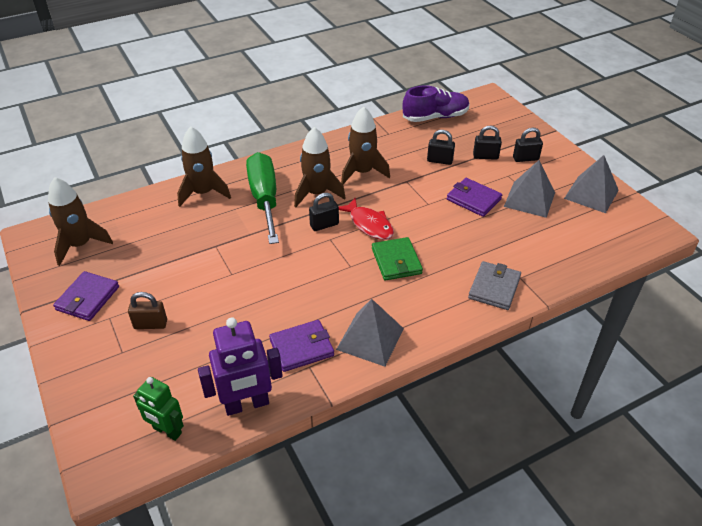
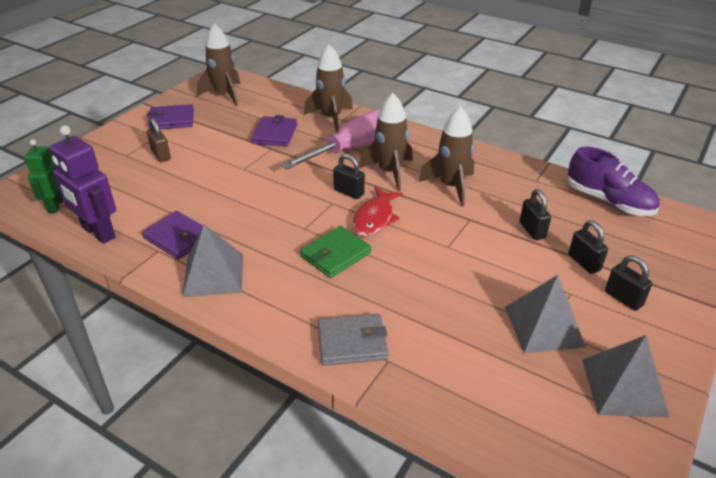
camera: 60 degrees right, 5 degrees down
(264, 199) = (353, 148): green screwdriver -> pink screwdriver
(473, 199) = (491, 278): purple wallet -> purple wallet (275, 134)

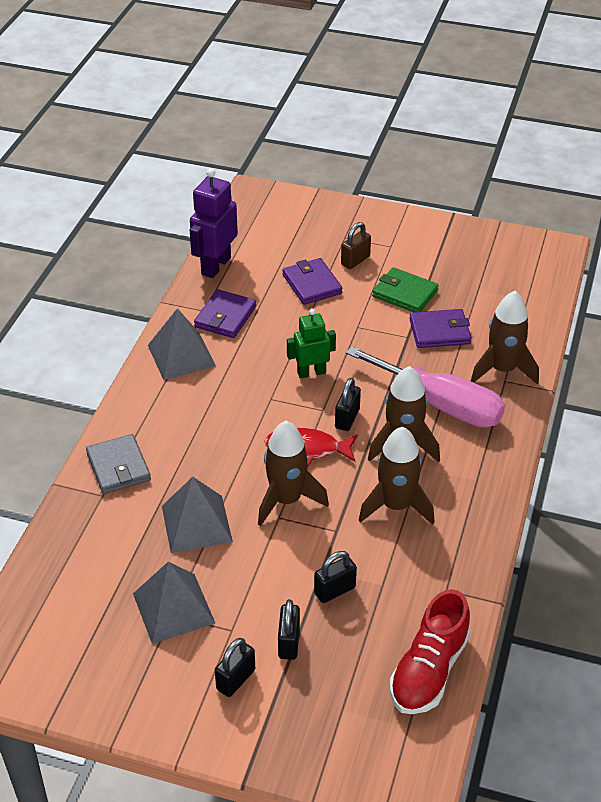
camera: 75 degrees right, 5 degrees up
(56, 205) = (245, 226): green robot -> green robot (311, 372)
(171, 120) = (428, 245): purple wallet -> purple wallet (312, 284)
(224, 95) = (508, 266): brown rocket -> brown rocket (286, 500)
(335, 254) = (236, 430): green wallet -> green wallet (405, 293)
(584, 262) = (289, 642): black padlock -> black padlock turned 45 degrees counterclockwise
(609, 201) = (429, 670): purple shoe -> red shoe
(624, 387) = (104, 675): grey pyramid -> grey pyramid (196, 524)

